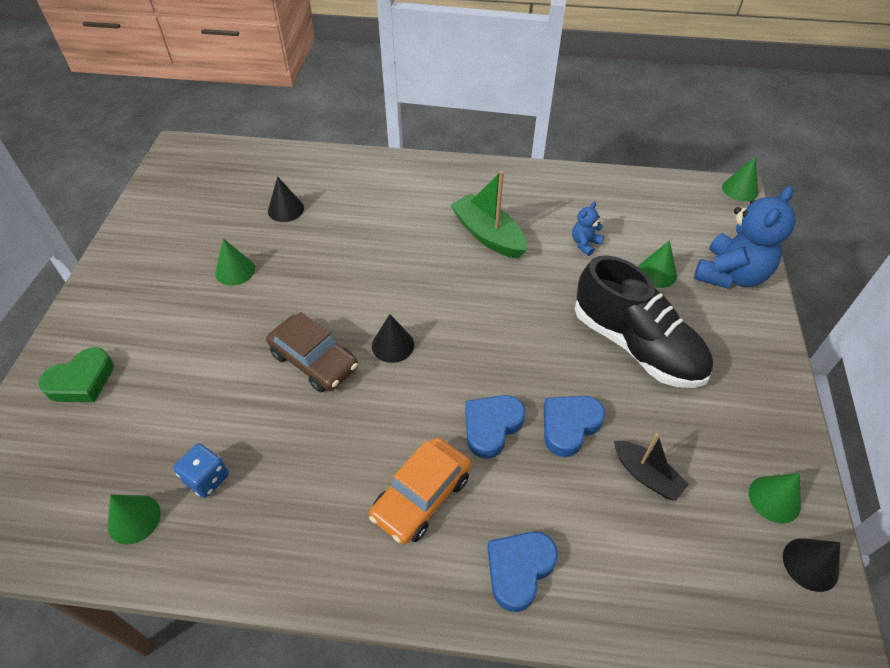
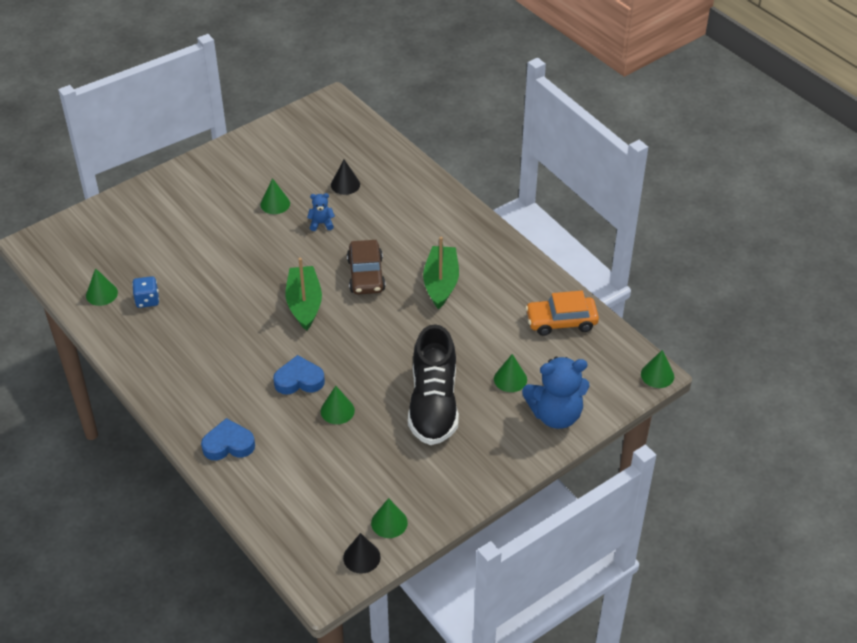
camera: 45 degrees right, 5 degrees down
(82, 381) = (143, 212): green heart -> none
(314, 361) = (256, 282): brown car -> brown car (366, 275)
(393, 345) = (304, 304): black cone -> green boat
(421, 496) = (226, 382): orange car -> orange car (561, 321)
(569, 426) = (337, 410): blue heart -> green cone
(585, 244) = (492, 331): blue teddy bear -> blue teddy bear (321, 223)
(646, 475) = (342, 461): black boat -> none

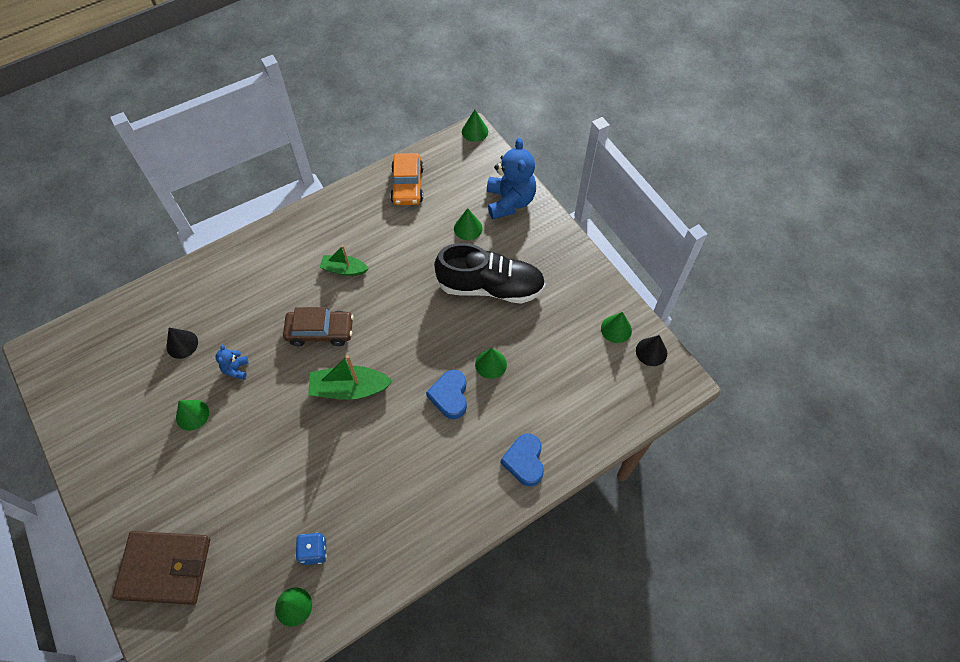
camera: 85 degrees left, 15 degrees up
(140, 213) = (165, 568): none -> brown wallet
(441, 283) = (344, 269): green boat -> green boat, size x0.64

